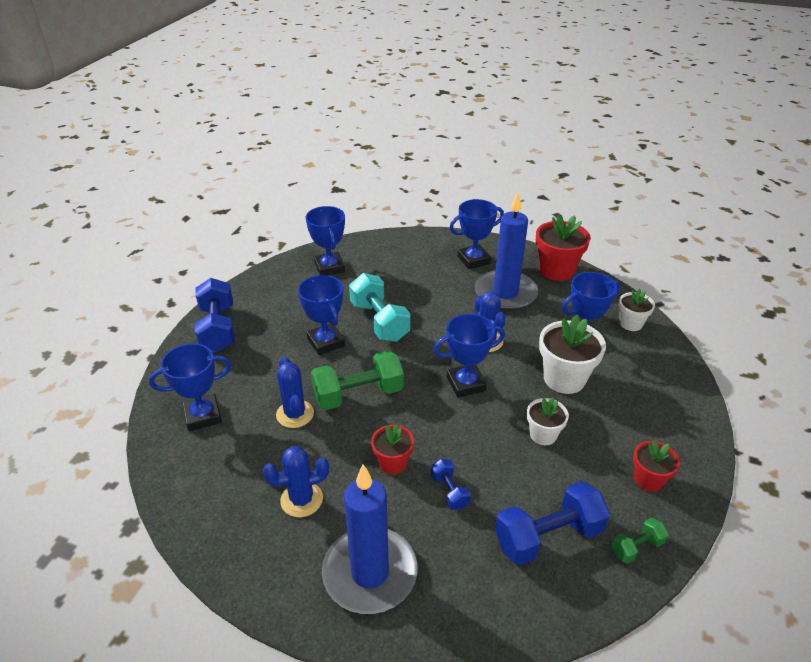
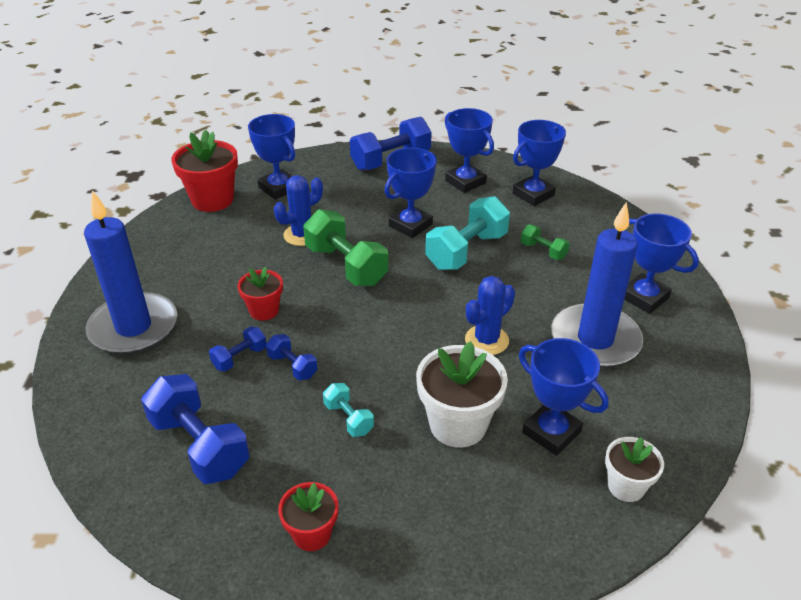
camera: 70 degrees right, 0 degrees up
(301, 499) = (203, 267): blue cactus -> none
(466, 384) = (401, 338): blue trophy -> blue trophy (465, 182)
(473, 457) = (292, 366): none -> blue dumbbell
(543, 435) = (348, 419): white flower pot -> turquoise dumbbell
(556, 270) = (692, 383): red flower pot -> red flower pot (212, 200)
(636, 547) = (202, 530): green dumbbell -> green dumbbell (543, 251)

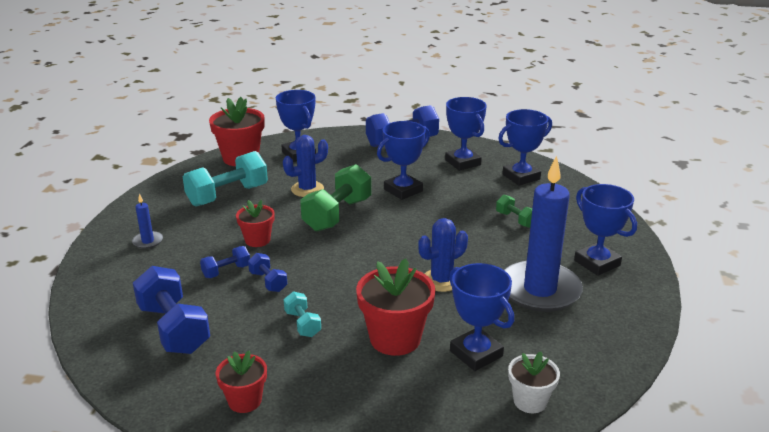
camera: 10 degrees right, 10 degrees down
(134, 327) = (148, 241): blue candle -> blue candle, size x0.40
(346, 266) = (337, 214): green dumbbell -> green dumbbell turned 60 degrees clockwise
(458, 424) = (395, 338): white flower pot -> red flower pot
(466, 251) = (446, 213): turquoise dumbbell -> turquoise dumbbell (227, 195)

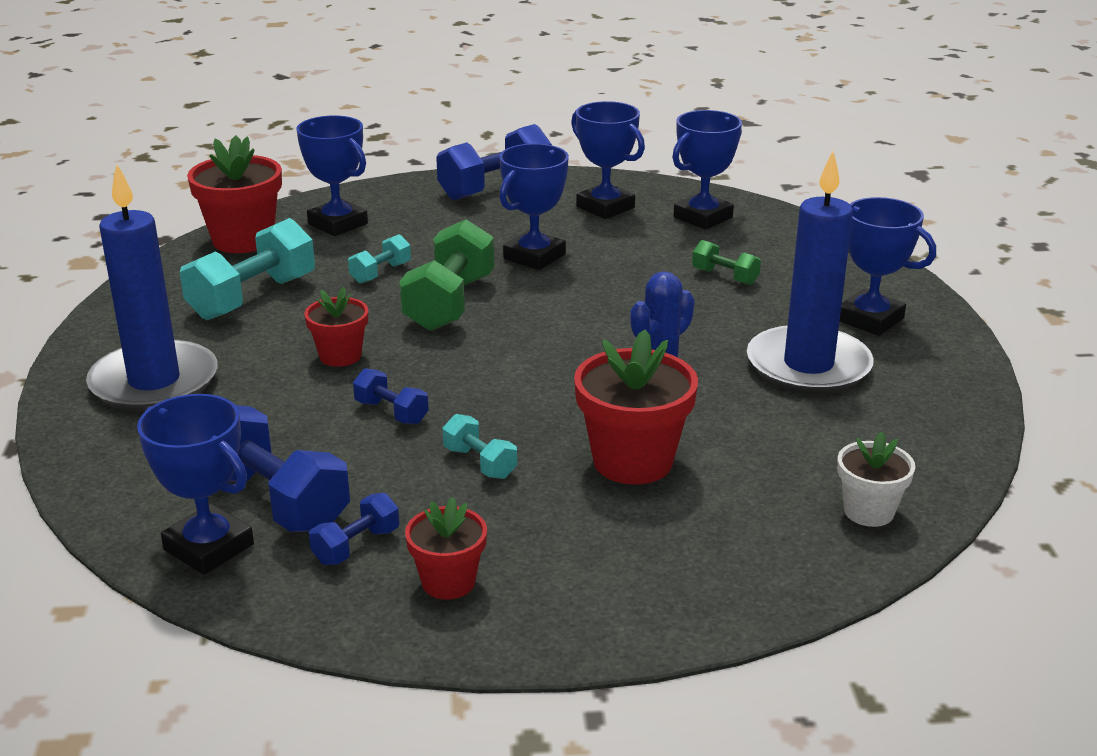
camera: 15 degrees left, 0 degrees up
(148, 241) = (154, 382): blue candle -> blue candle, size x2.48
(226, 271) = (314, 407): blue dumbbell -> blue dumbbell (356, 546)
(307, 189) = (381, 273): blue cactus -> turquoise dumbbell
(476, 353) = (761, 462): blue trophy -> blue trophy (209, 547)

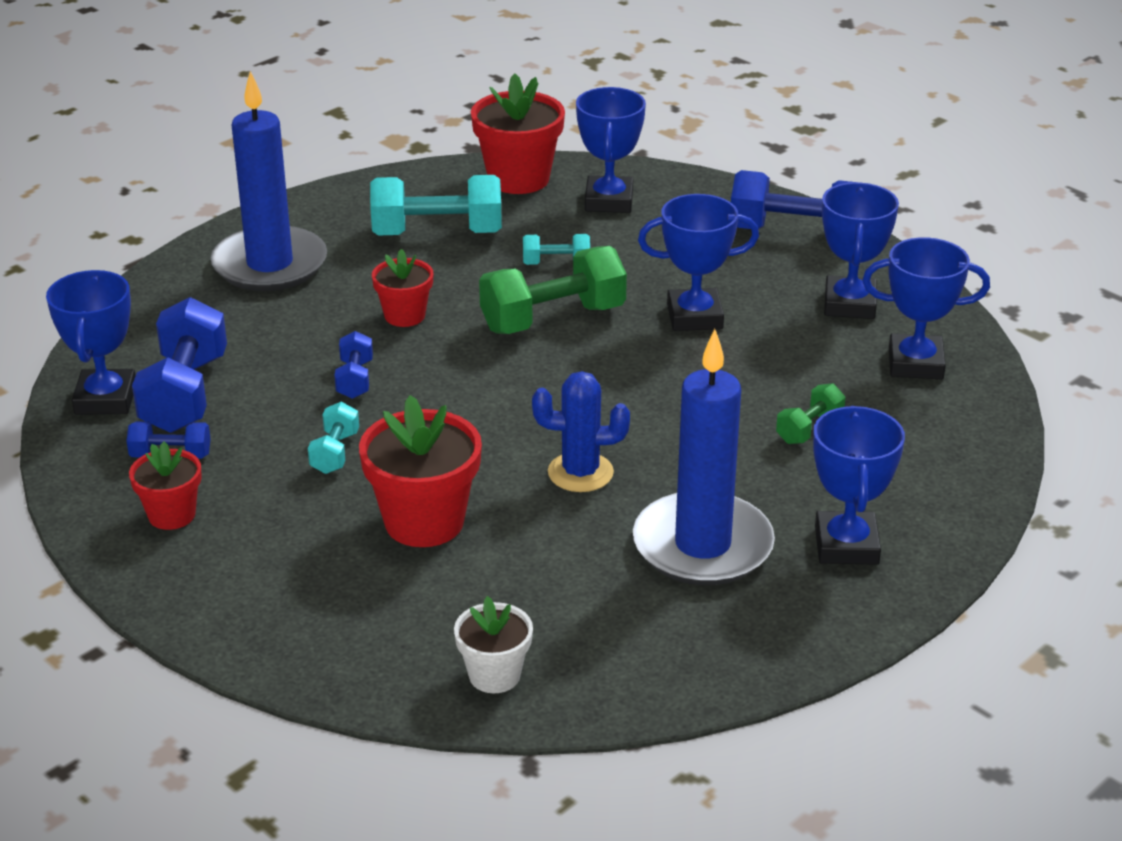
camera: 50 degrees right, 5 degrees up
(725, 277) = (809, 429): green dumbbell -> green dumbbell turned 45 degrees clockwise

